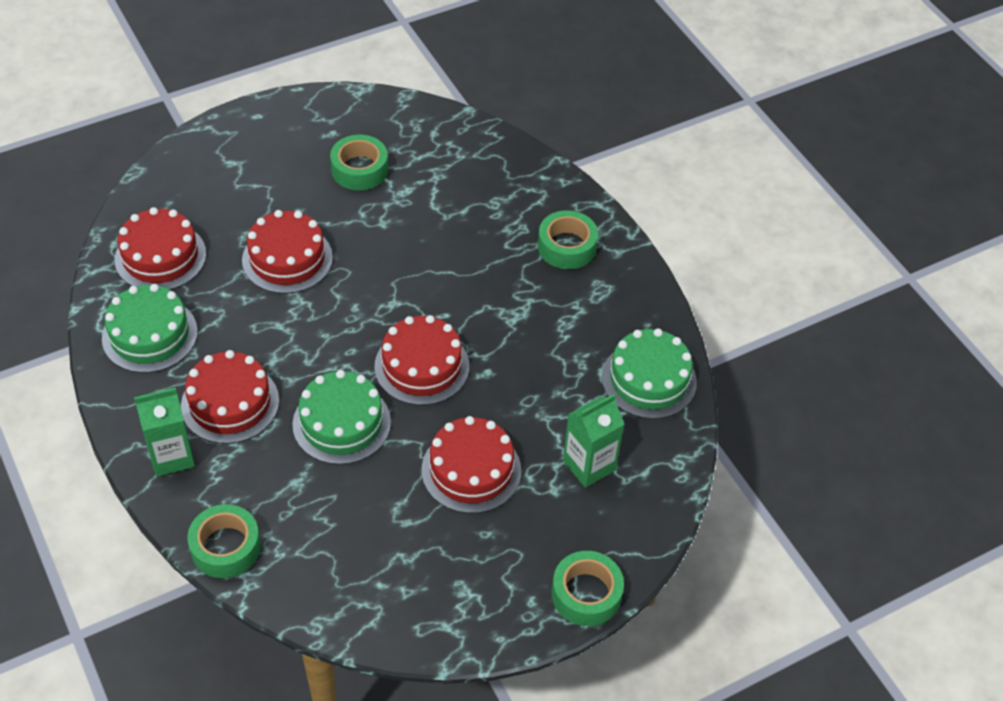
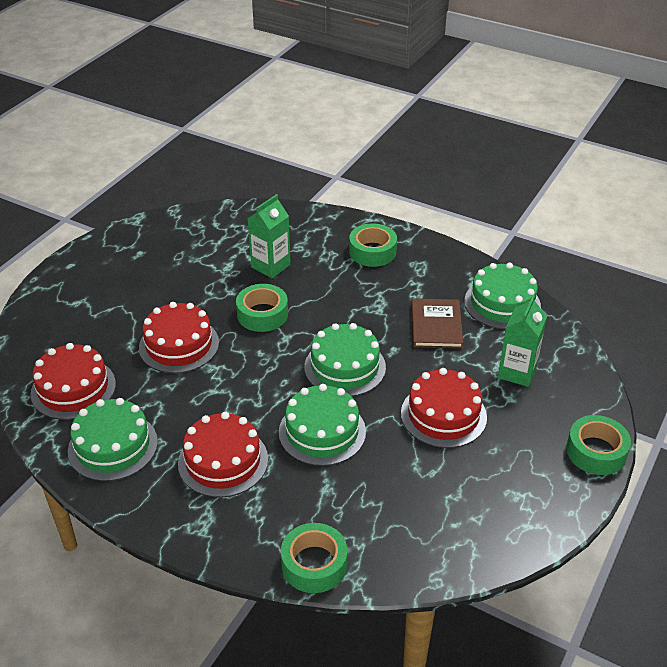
camera: 30 degrees left, 10 degrees down
(172, 456) = (210, 522): green carton -> green carton (270, 266)
(359, 169) = (182, 266): green tape -> green tape (262, 314)
(421, 366) = (345, 367): red cake -> green cake
(554, 368) = (436, 325): none -> brown book

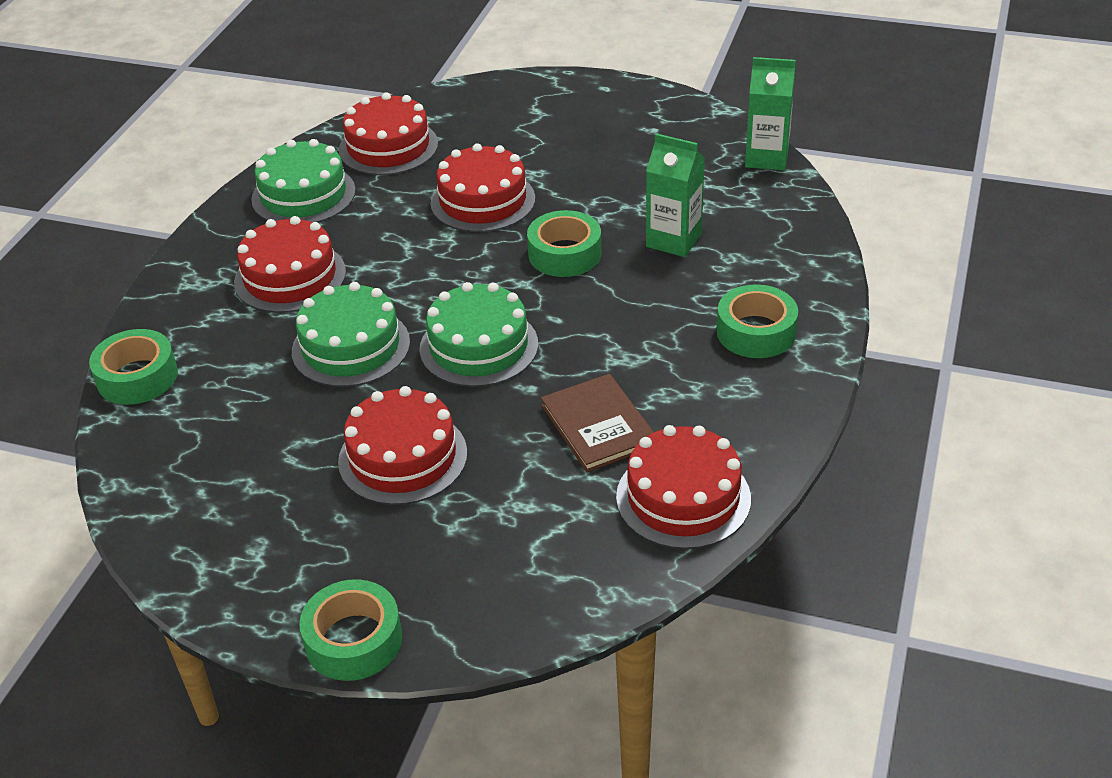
camera: 80 degrees right, 0 degrees up
(436, 325) = (598, 426): brown book -> brown book turned 75 degrees clockwise
(502, 303) = (683, 497): green cake -> red cake
(517, 372) = (515, 531): green carton -> green carton (766, 158)

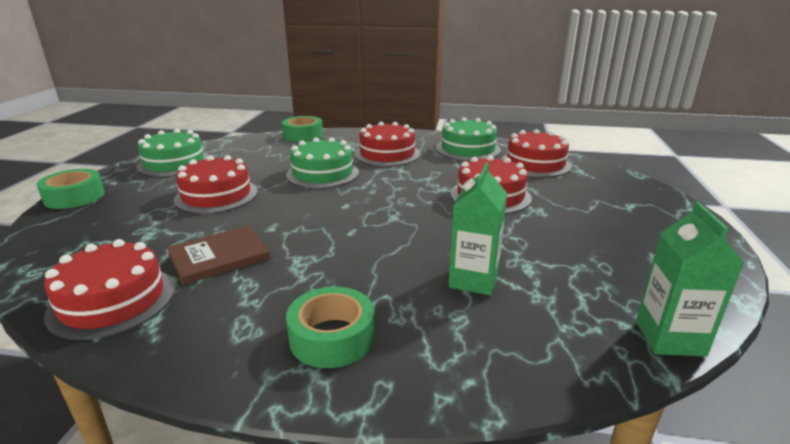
camera: 80 degrees right, 15 degrees down
(479, 346) = (320, 208): green cake -> green cake (174, 163)
(564, 254) = (435, 230): green tape -> none

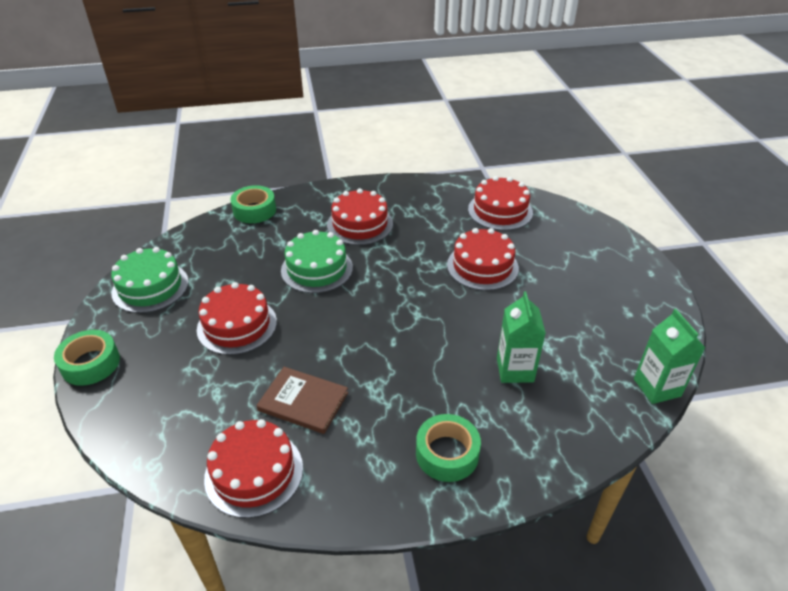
camera: 20 degrees left, 15 degrees up
(219, 257) = (303, 401): brown book -> brown book turned 75 degrees clockwise
(468, 149) = (431, 200): green cake -> none

